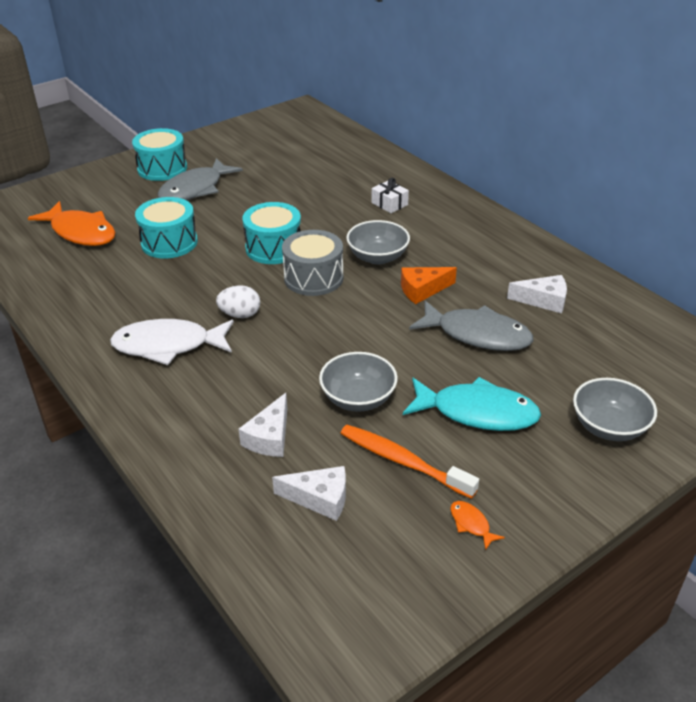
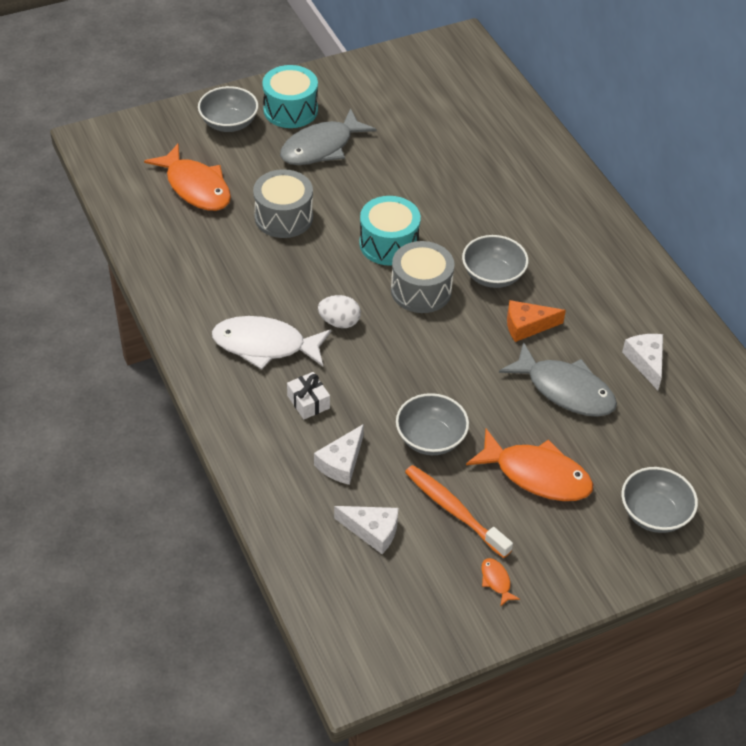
camera: 10 degrees right, 10 degrees up
(107, 184) = (229, 123): none -> grey bowl
(169, 242) = (283, 217): turquoise drum -> grey drum
(389, 204) = (525, 205): white gift -> white gift (308, 402)
(477, 412) = (537, 475): turquoise fish -> orange fish
(543, 300) = (646, 362): white cheese -> white cheese turned 120 degrees counterclockwise

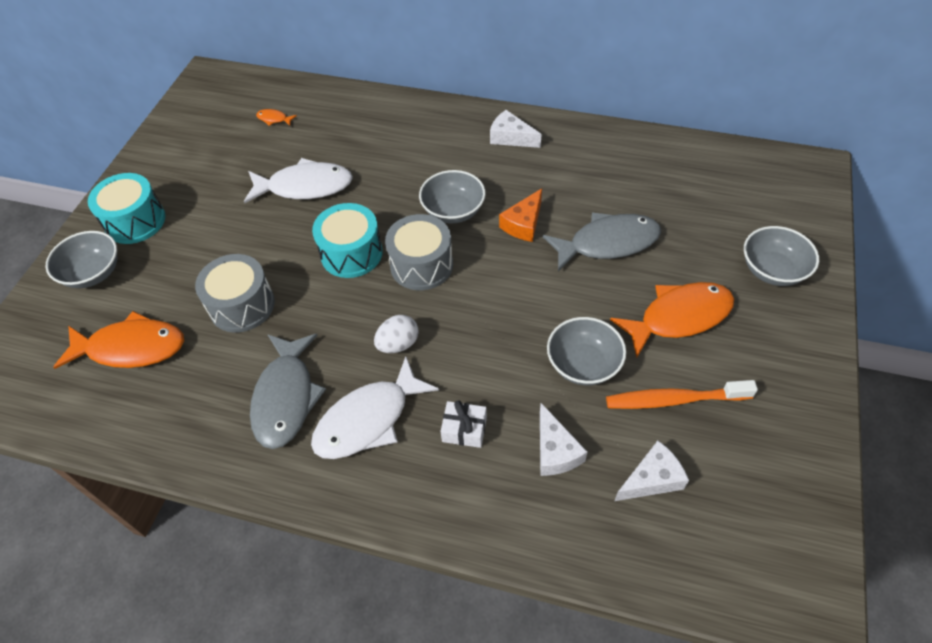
camera: 45 degrees left, 5 degrees up
(321, 147) = (200, 228): grey fish -> grey fish (286, 398)
(420, 175) = (305, 186): none -> white fish
(496, 581) = (771, 420): orange fish -> orange fish (274, 119)
(646, 362) = (622, 180): white cheese -> white cheese (511, 137)

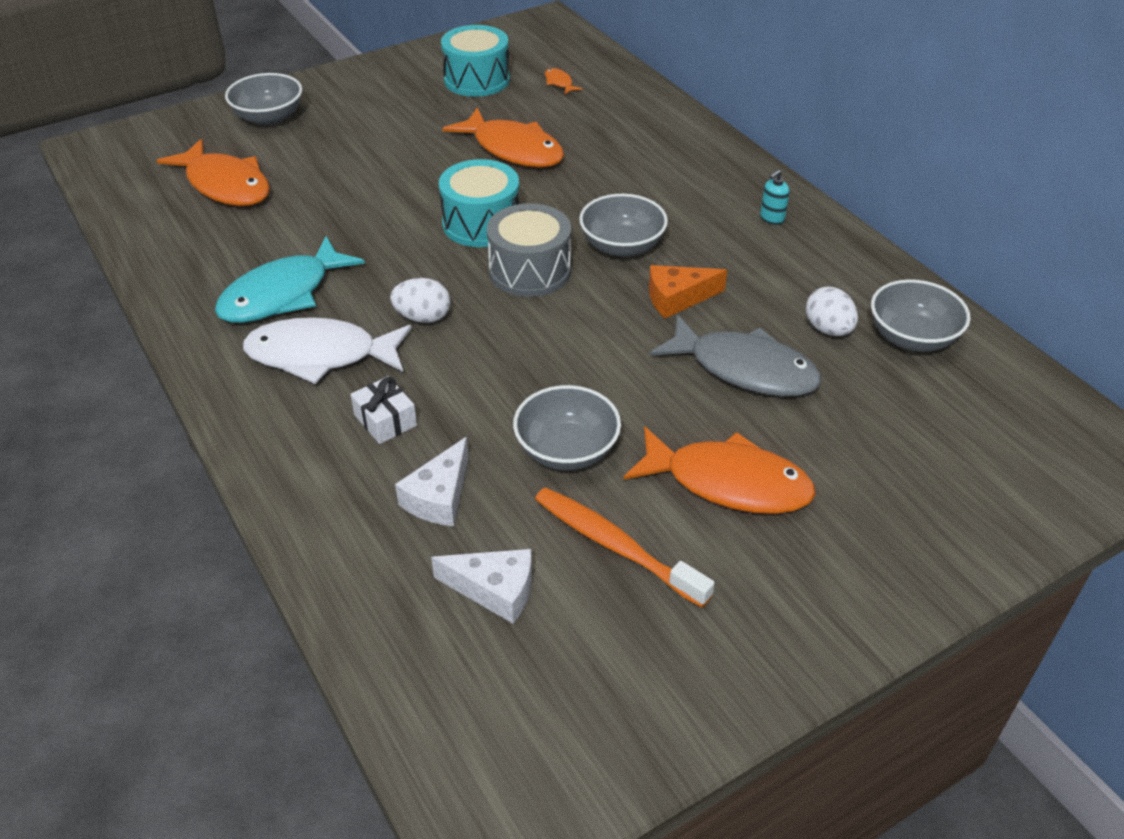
camera: 40 degrees right, 10 degrees down
(135, 221) = (346, 99): turquoise drum -> turquoise drum (477, 80)
(242, 305) = (341, 207): grey drum -> none
(286, 398) = (282, 294): grey fish -> turquoise fish
(305, 186) = (513, 149): white fish -> orange fish
(511, 137) = (771, 219): white cheese -> turquoise soap dispenser
(617, 188) = (828, 329): none -> white egg
(772, 270) = (910, 518): grey bowl -> grey bowl (912, 337)

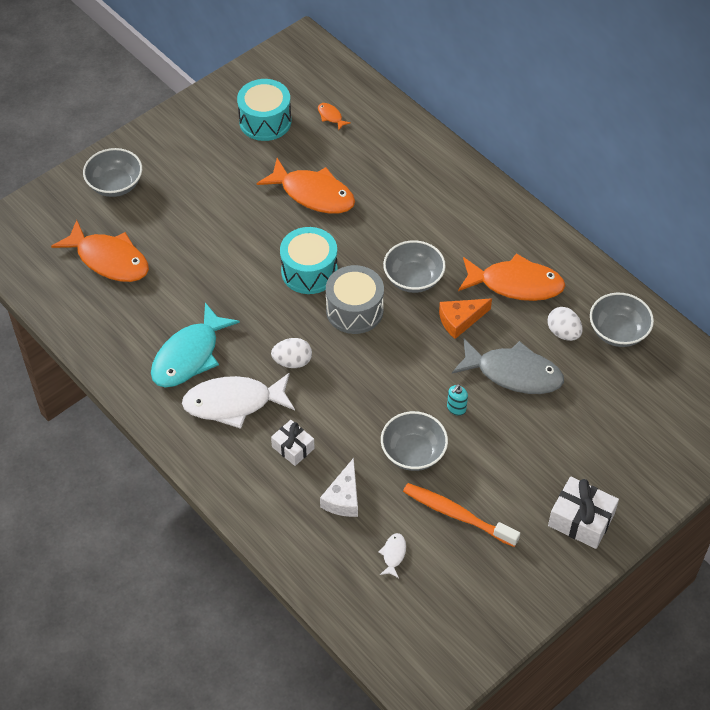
camera: 10 degrees left, 10 degrees up
(495, 590) = (393, 554): white cheese -> white fish
(728, 483) = (516, 461): orange fish -> orange fish (516, 284)
(771, 219) = (513, 238): turquoise soap dispenser -> turquoise soap dispenser (456, 408)
(824, 583) = (581, 520): none -> white gift

